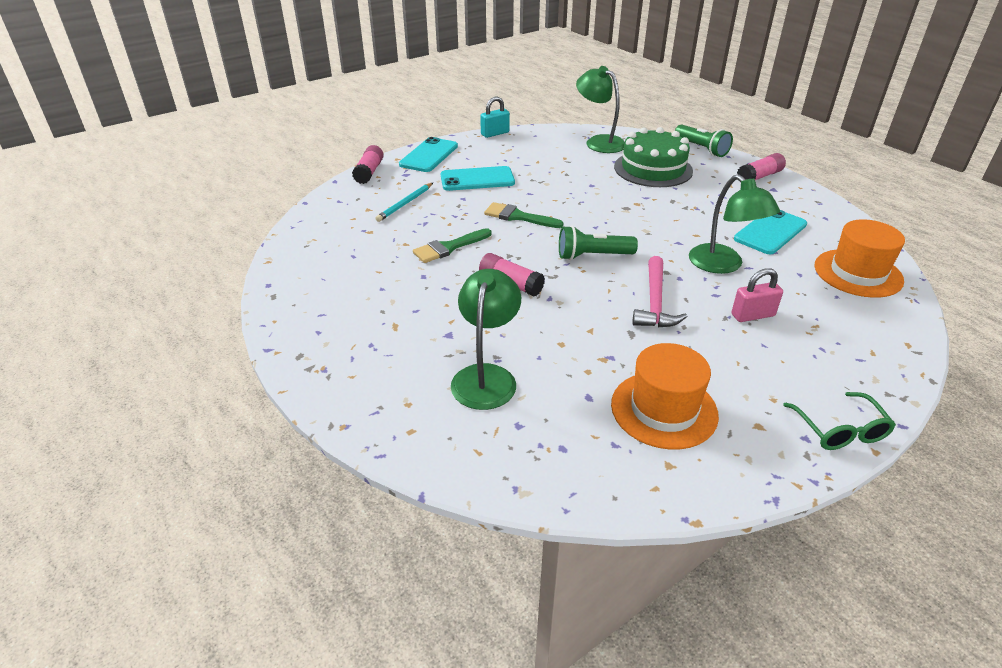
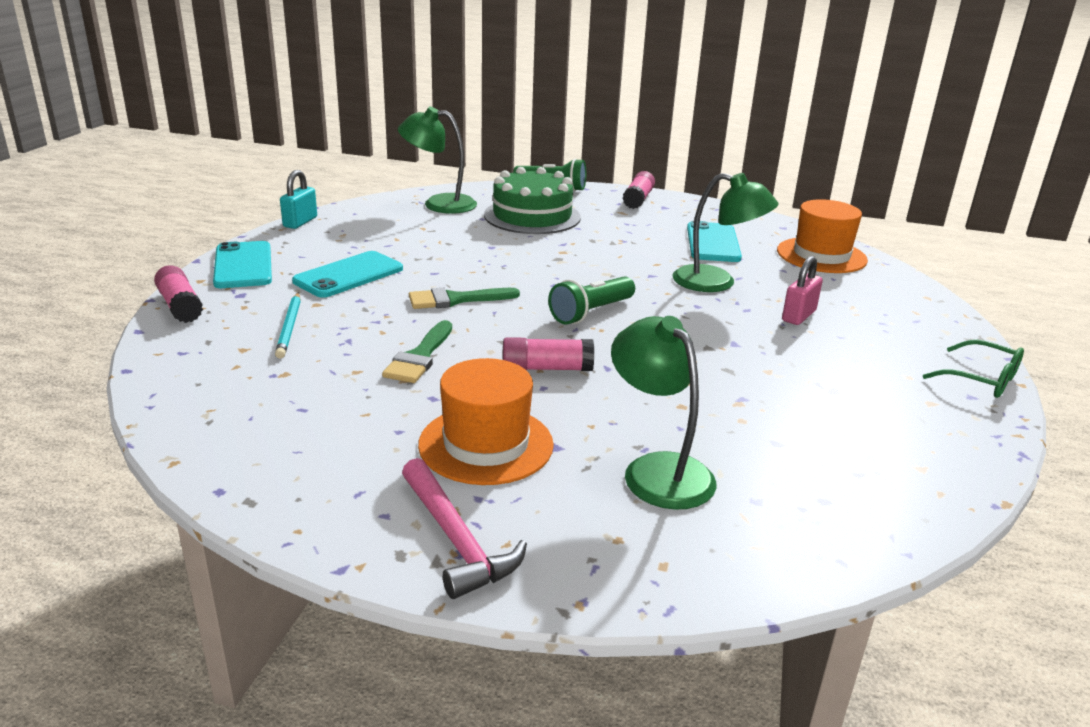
camera: 40 degrees left, 10 degrees down
(655, 302) = (708, 334): pink hammer -> pink hammer (456, 540)
(664, 409) = (850, 423): orange hat -> orange hat (486, 444)

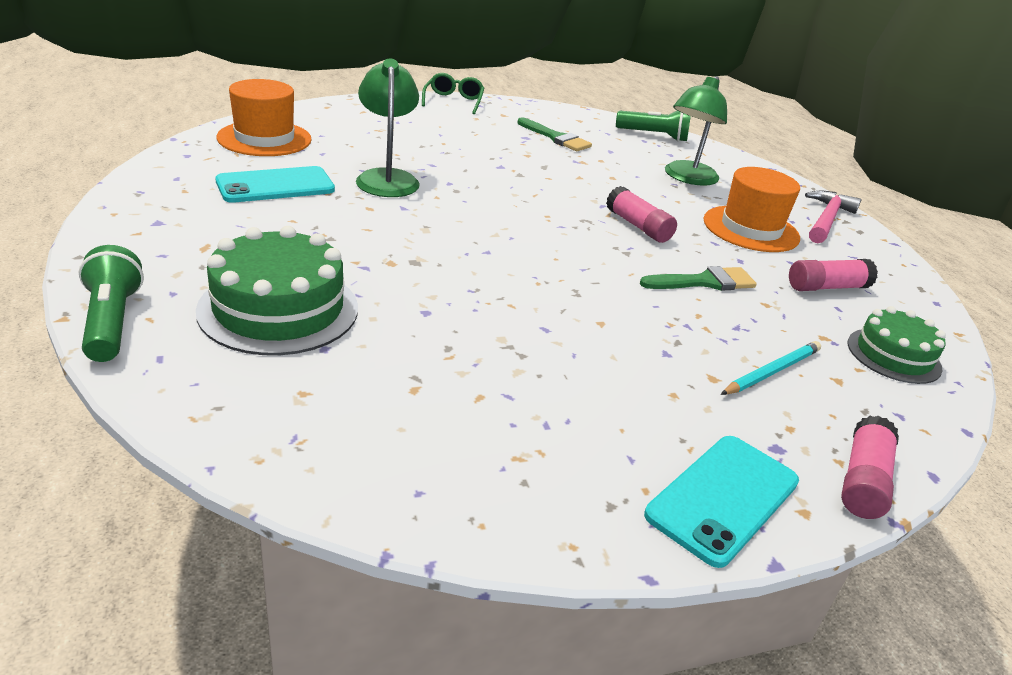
camera: 125 degrees left, 5 degrees up
(219, 394) = (893, 355): none -> green cake
(300, 222) = (523, 538): turquoise padlock -> none
(348, 275) = (628, 387): turquoise phone -> none
(439, 204) = (289, 412): green lamp -> none
(456, 300) = (588, 295): green brush -> green brush (556, 138)
(591, 313) = (523, 224): green flashlight -> green flashlight (654, 136)
(638, 199) = (134, 243): pink glue stick -> pink glue stick (827, 287)
(798, 316) = (420, 147): pink padlock -> none

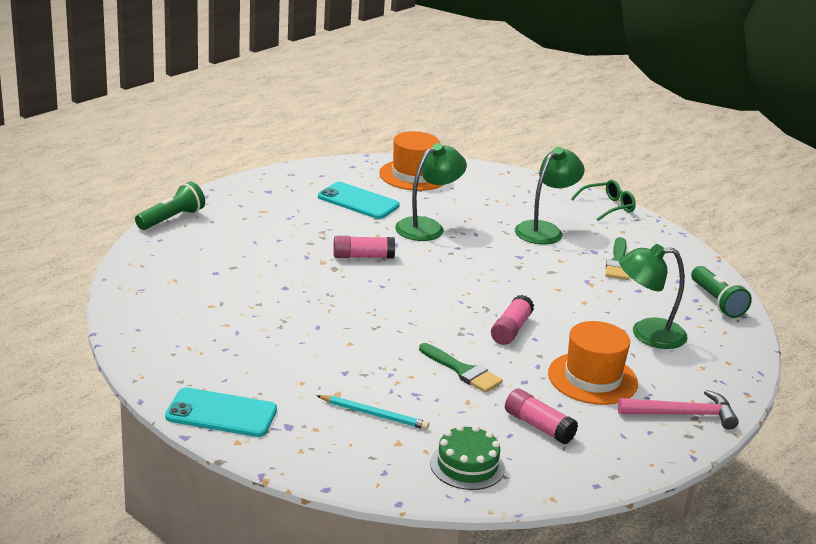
camera: 60 degrees right, 5 degrees down
(279, 309) = (233, 250): green cake -> none
(463, 137) = (544, 230): none -> green lamp
(863, 480) = (289, 460): pink glue stick -> pink glue stick (363, 256)

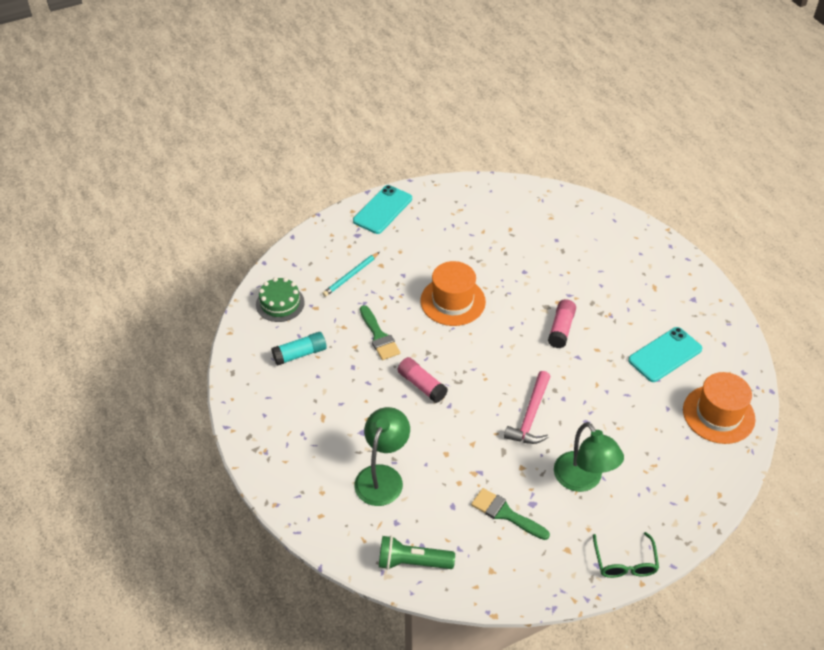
camera: 115 degrees right, 20 degrees up
(172, 219) = (648, 232): green flashlight -> none
(427, 227) = (606, 389): green lamp -> none
(463, 371) = (379, 336): green brush -> green brush turned 90 degrees counterclockwise
(538, 426) = (300, 354): pink glue stick -> turquoise glue stick
(592, 378) = (338, 409): orange hat -> orange hat (452, 301)
(683, 415) = (272, 445): pink hammer -> pink hammer (530, 416)

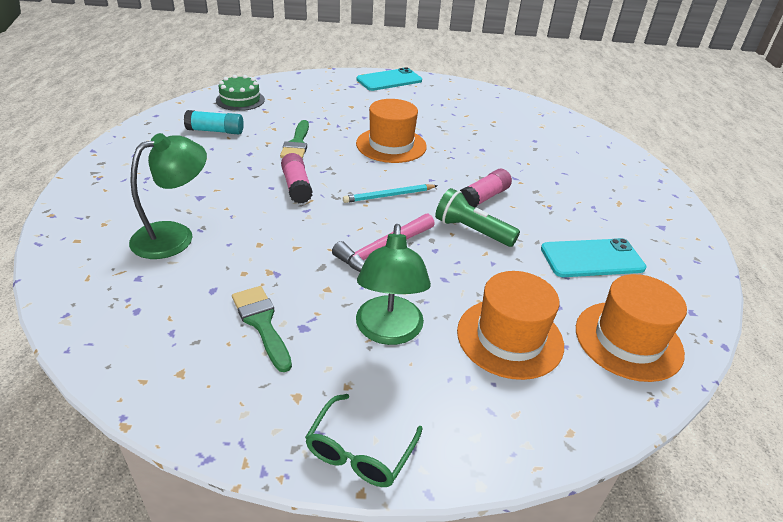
camera: 25 degrees right, 10 degrees down
(351, 276) = (318, 104): turquoise pencil -> turquoise pencil (389, 196)
(412, 562) = (107, 320): green flashlight -> green flashlight (472, 231)
(653, 447) = (510, 337): none -> orange hat

